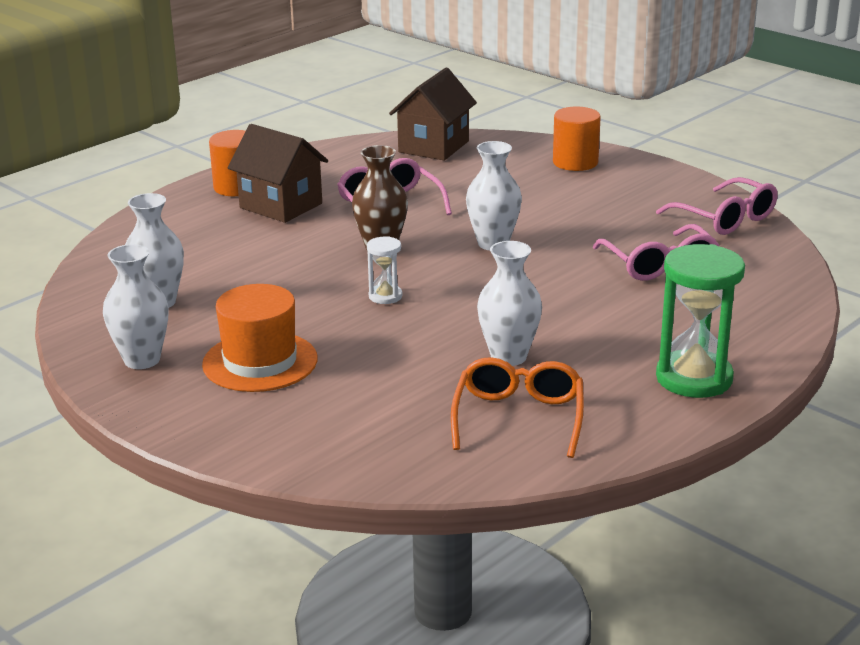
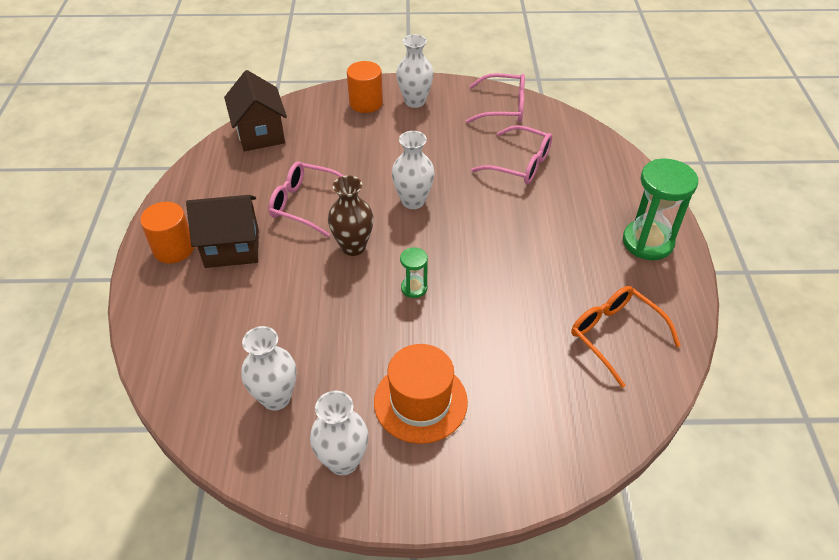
camera: 45 degrees left, 20 degrees up
(385, 296) = (414, 288): white hourglass -> green hourglass
(508, 357) = (546, 290): white vase -> white vase (415, 101)

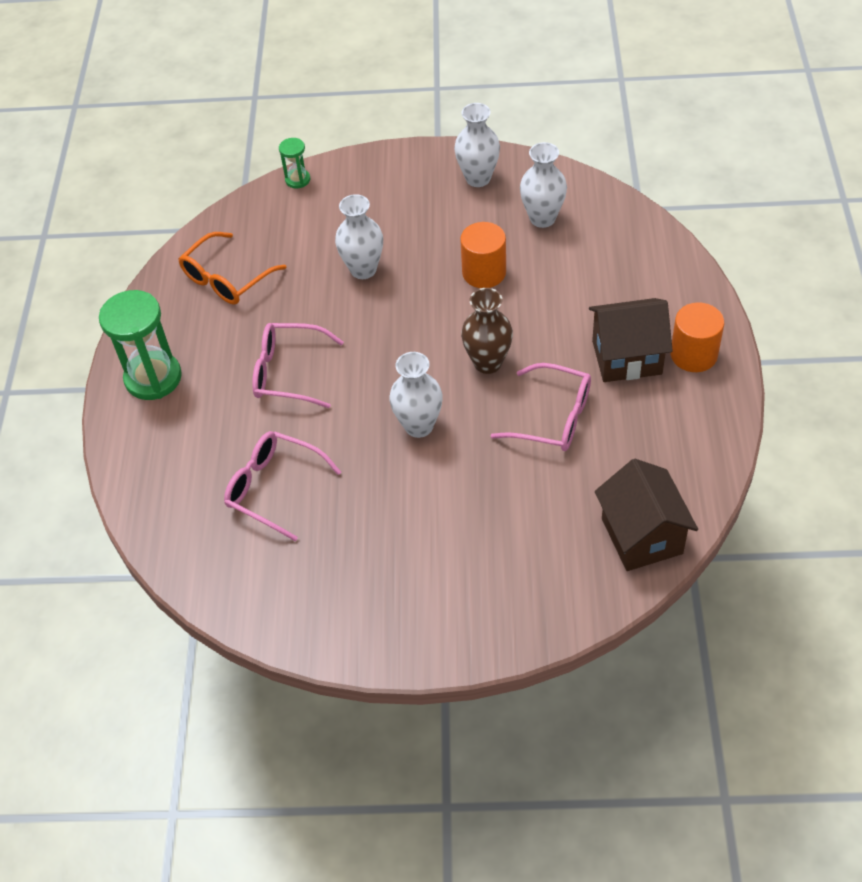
camera: 175 degrees left, 5 degrees up
(366, 103) = (491, 606): orange cylinder -> orange cylinder (484, 272)
(414, 288) = (419, 318): green hourglass -> green hourglass (297, 180)
(415, 101) = (414, 611): white vase -> white vase (363, 269)
(420, 402) = (414, 220): orange hat -> none
(503, 107) = (276, 600): pink glasses -> pink glasses (288, 372)
(615, 335) = (226, 279): orange glasses -> orange glasses turned 75 degrees clockwise

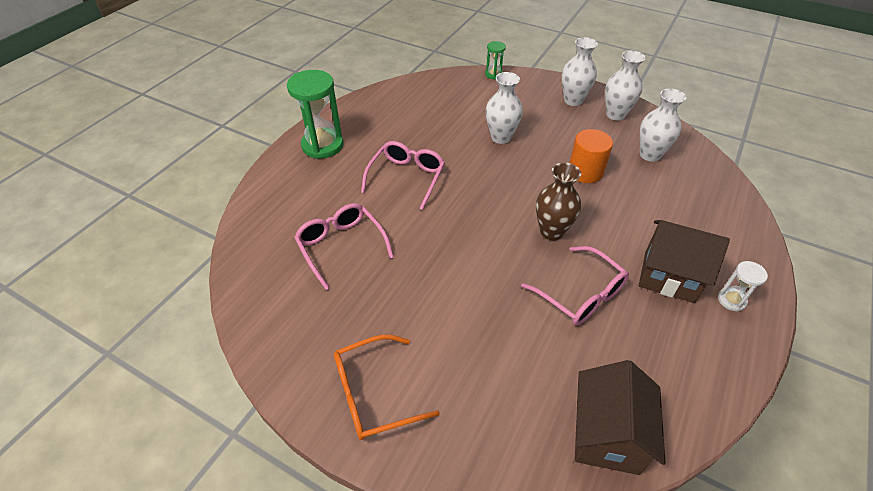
camera: 25 degrees right, 5 degrees down
(226, 279) = (410, 109): orange glasses -> orange glasses (373, 394)
(288, 372) = (407, 177): pink glasses -> pink glasses turned 75 degrees clockwise
(419, 426) = (471, 252): white vase -> white vase (573, 100)
(693, 354) = (731, 300): orange cylinder -> white hourglass

